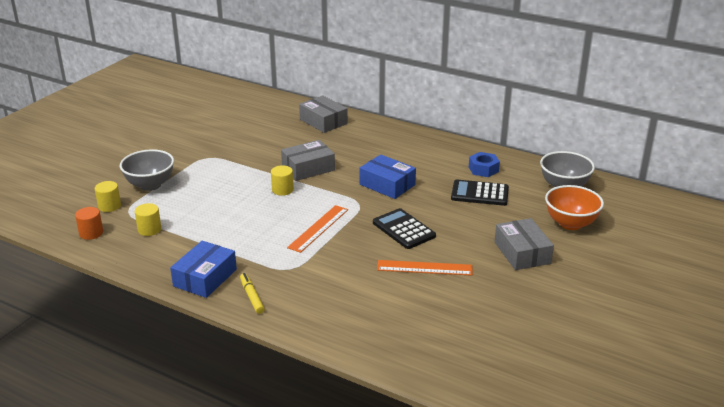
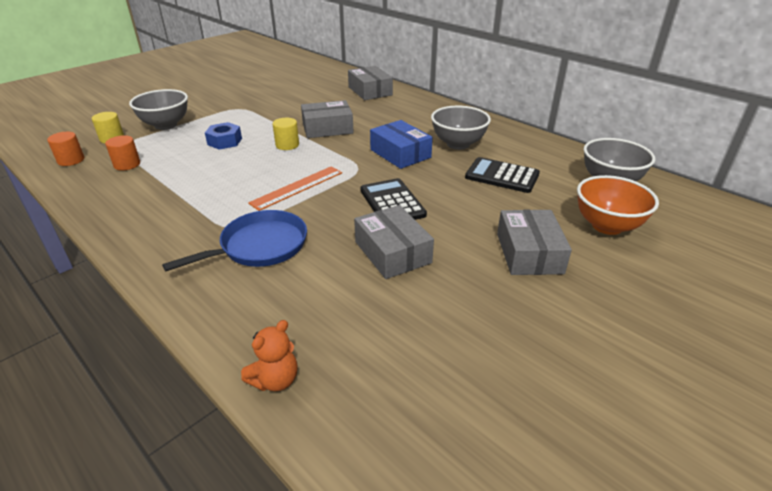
camera: 15 degrees right, 5 degrees up
(149, 229) = (127, 164): yellow cylinder -> orange cylinder
(205, 278) = (135, 222): blue box -> none
(252, 296) = (166, 253): yellow marker -> none
(321, 279) = (260, 246): none -> blue pan
(392, 360) = (275, 380): none -> orange teddy bear
(424, 268) = (392, 252): orange ruler -> grey box
(432, 169) = (458, 144): none -> grey bowl
(483, 169) = (517, 151): blue nut -> blue nut (225, 141)

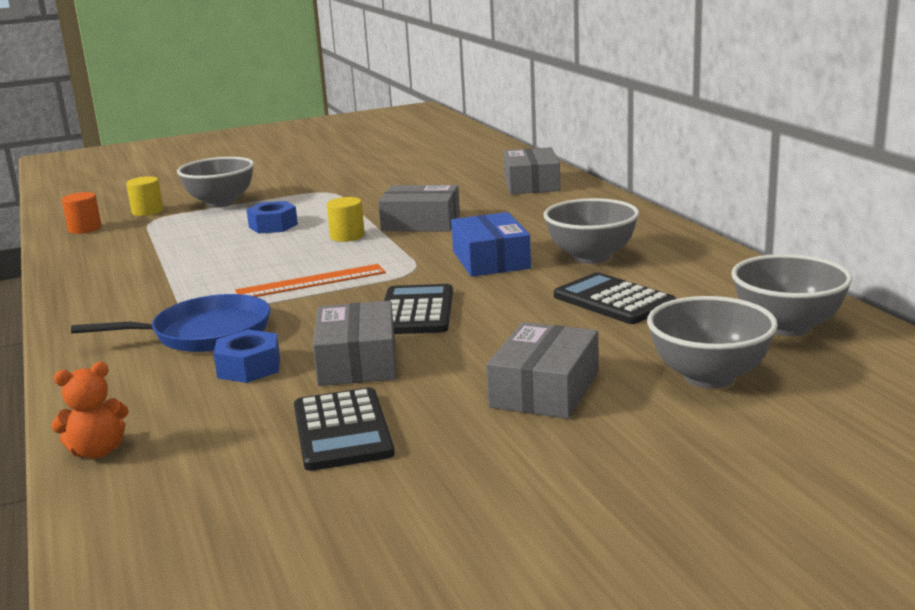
camera: 25 degrees right, 15 degrees down
(127, 164) = (139, 238): orange cylinder -> none
(321, 272) = (249, 367): none -> blue nut
(438, 316) = (342, 430): none -> black calculator
(607, 226) = (709, 377): orange bowl -> grey bowl

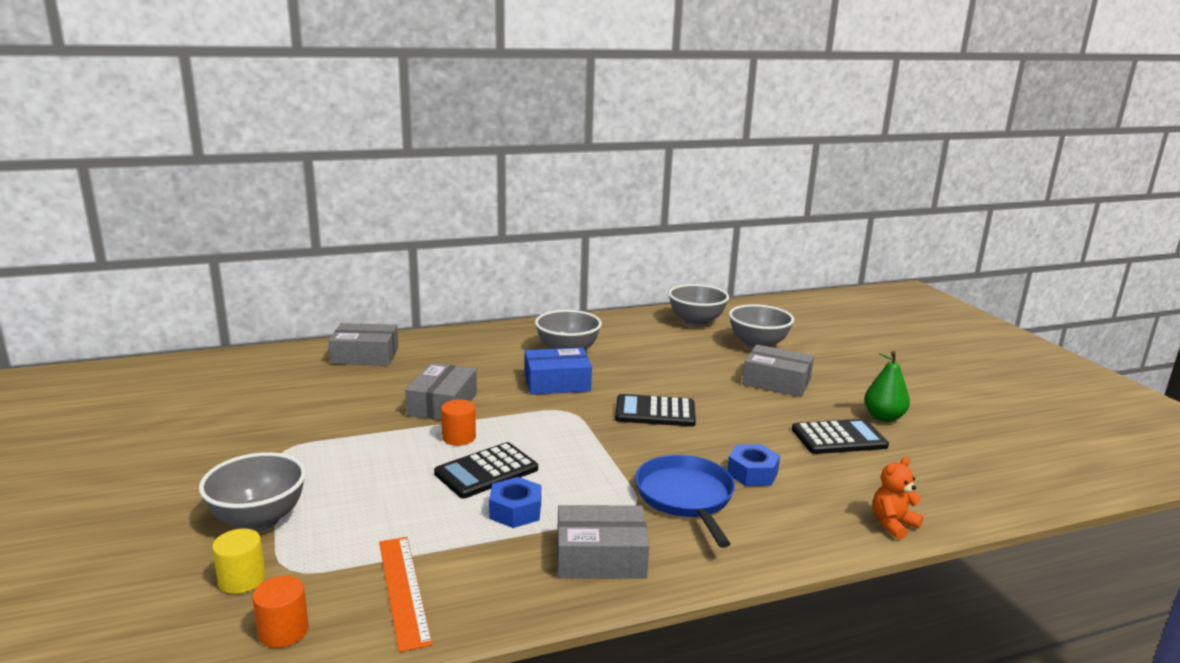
camera: 90 degrees left, 0 degrees up
(97, 451) = (892, 524): orange teddy bear -> orange teddy bear turned 105 degrees counterclockwise
(273, 226) = (392, 478): blue nut -> blue nut (515, 511)
(311, 282) = (577, 453): orange ruler -> orange ruler (403, 590)
(347, 236) = (459, 437): yellow cylinder -> orange cylinder
(357, 361) = (741, 433): grey box -> grey box (600, 557)
(420, 478) = (883, 417): none -> green pear
(613, 300) = (649, 354): black calculator -> black calculator (486, 471)

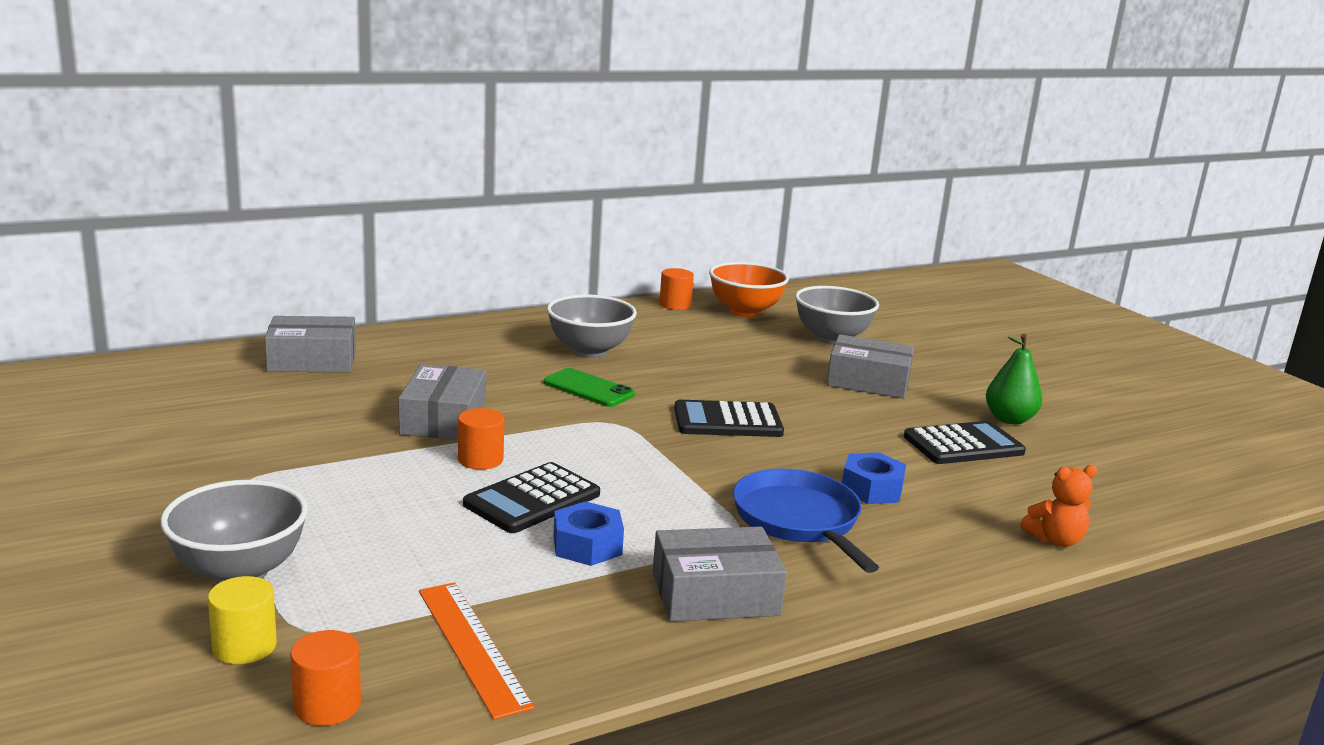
camera: 10 degrees left, 0 degrees up
(557, 382) = (588, 389): blue box -> green phone
(644, 316) = (675, 305): none -> orange cylinder
(696, 322) = (745, 311): grey bowl -> orange bowl
(892, 524) = (1055, 540): orange teddy bear -> orange teddy bear turned 150 degrees counterclockwise

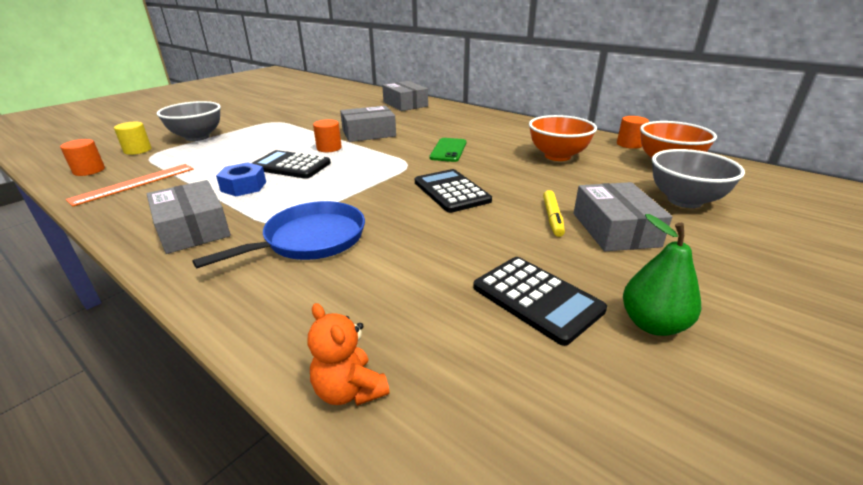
camera: 70 degrees right, 10 degrees up
(589, 351) = (504, 140): grey bowl -> none
(674, 344) = (557, 156): none -> orange bowl
(829, 396) = (552, 218): none -> yellow marker
(871, 489) = (387, 261): blue nut -> none

